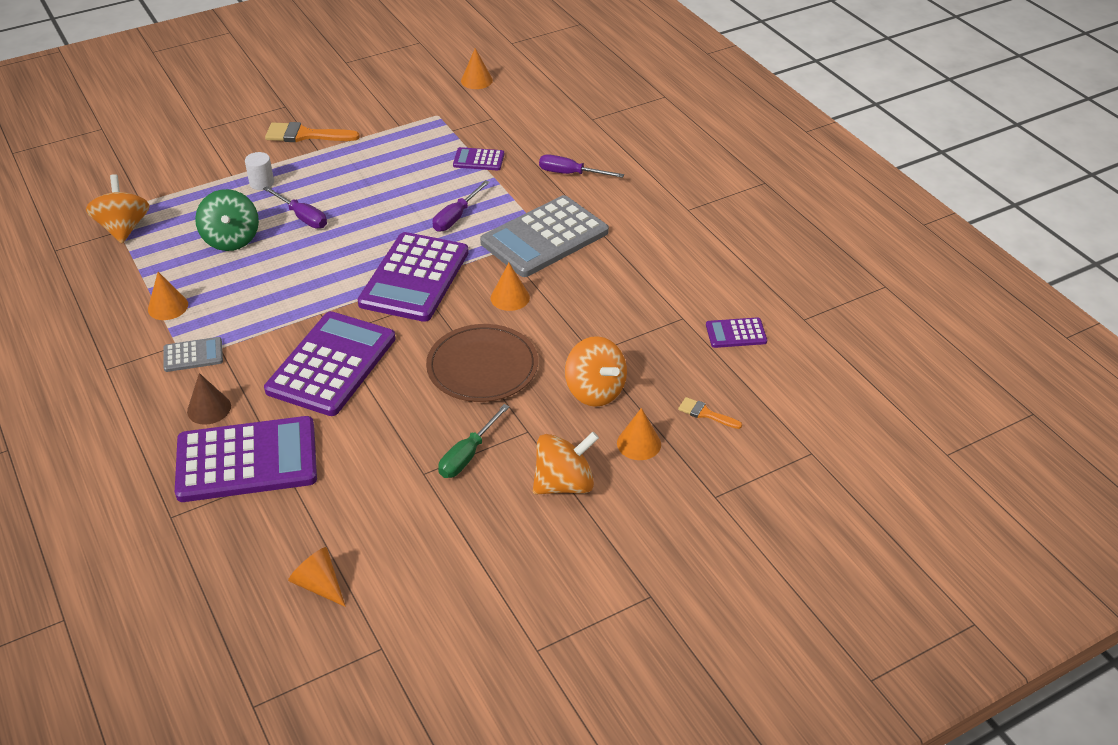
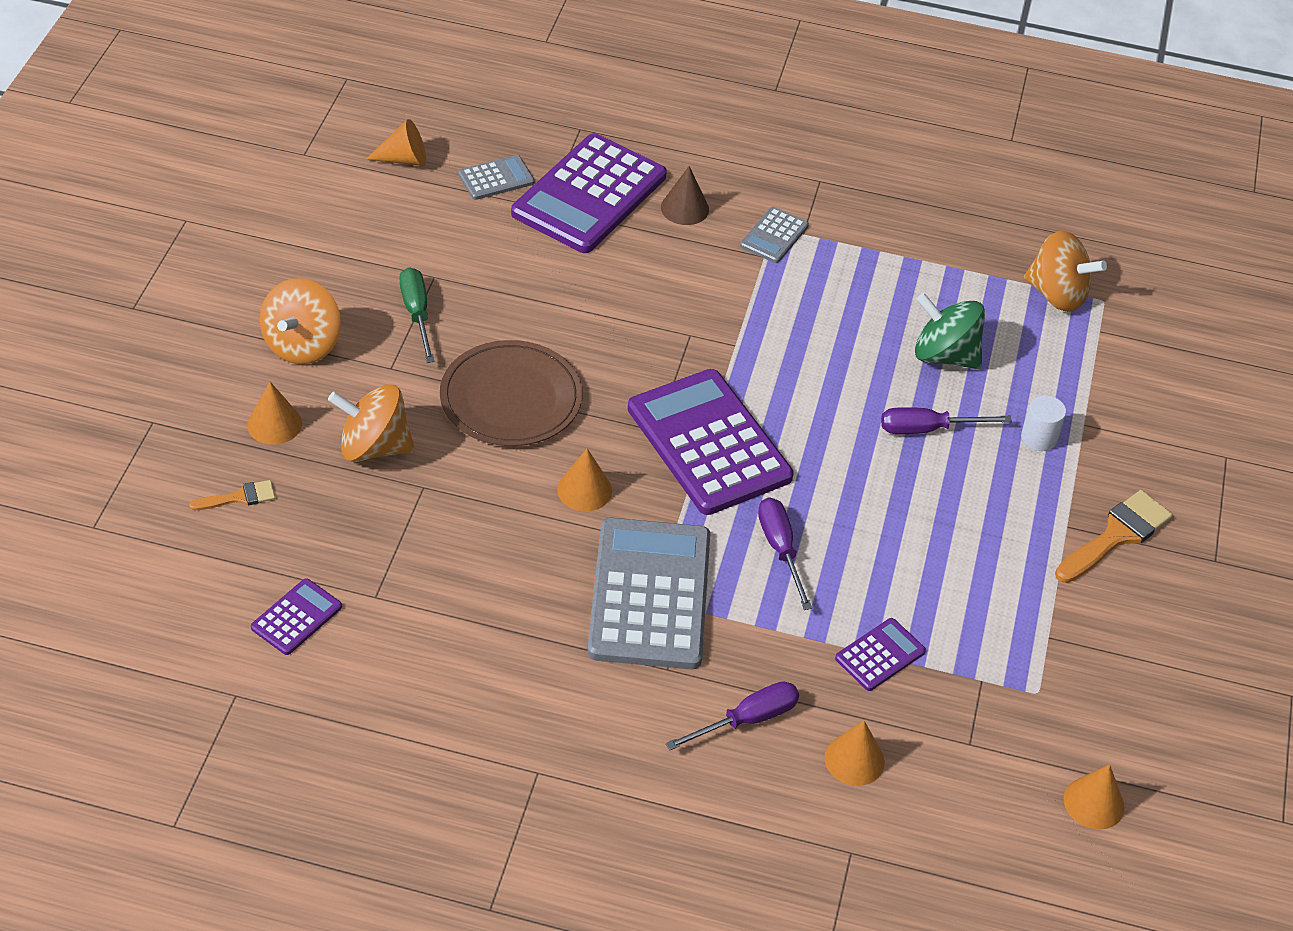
camera: 130 degrees right, 5 degrees up
(168, 307) = (872, 257): orange cone -> orange cone (854, 759)
(283, 518) = (496, 178): none -> grey calculator
(332, 364) = (647, 308): purple calculator -> none

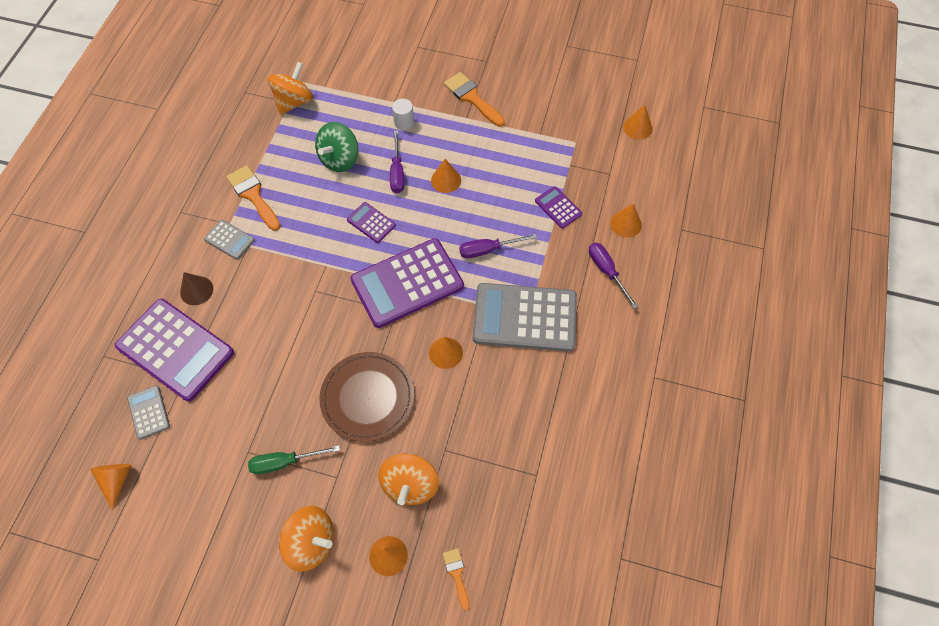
camera: 85 degrees left, 15 degrees up
(296, 617) = (557, 524): purple calculator -> purple calculator (371, 223)
(859, 256) = (253, 195): none -> orange brush
(920, 494) = (446, 180): none -> orange cone

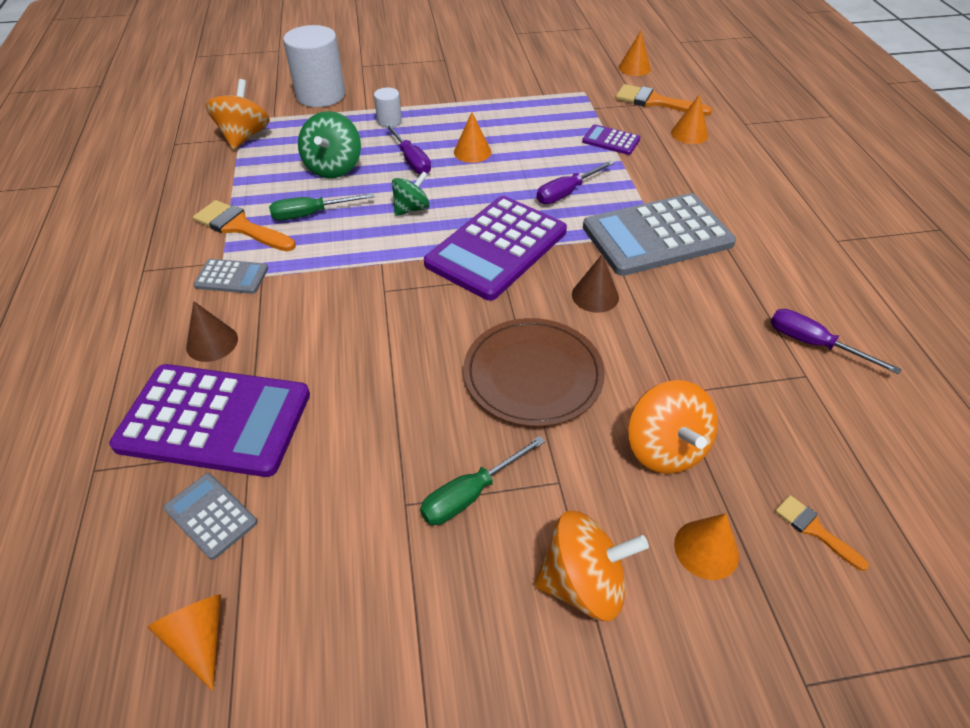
camera: 25 degrees left, 15 degrees down
(303, 201) = (311, 214): none -> green screwdriver
(369, 73) = (320, 95): none -> white cylinder
(371, 223) = (411, 209): purple calculator -> green spinning top
(445, 352) = (595, 296): orange cone -> brown cone
(472, 98) = (450, 87): orange brush -> orange brush (655, 102)
(607, 271) = (706, 173): purple screwdriver -> purple screwdriver (813, 344)

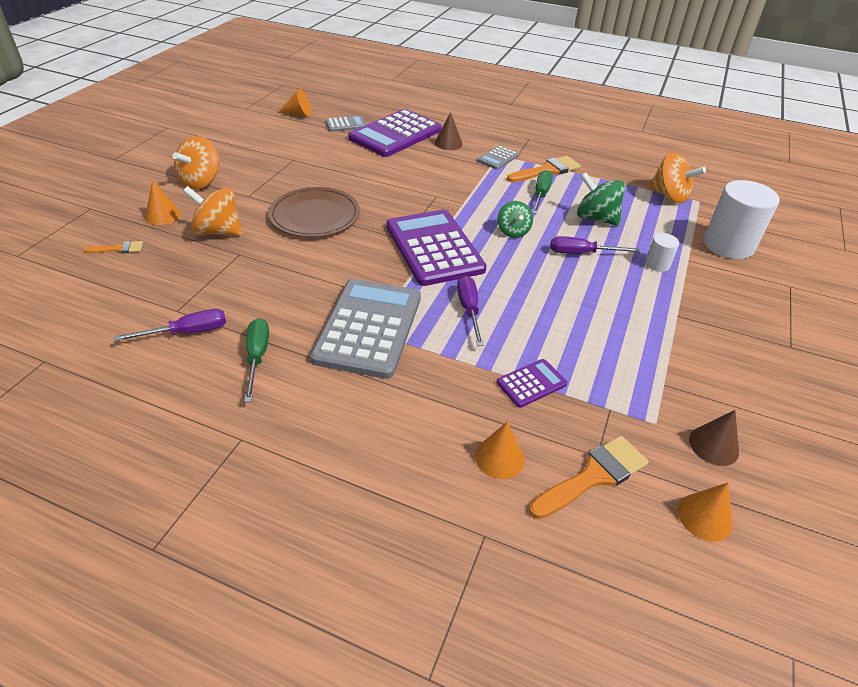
camera: 120 degrees right, 5 degrees down
(470, 494) = (275, 174): green screwdriver -> green screwdriver (257, 357)
(472, 152) = (573, 288): orange cone -> none
(595, 296) = (344, 265): brown cone -> brown cone (713, 445)

